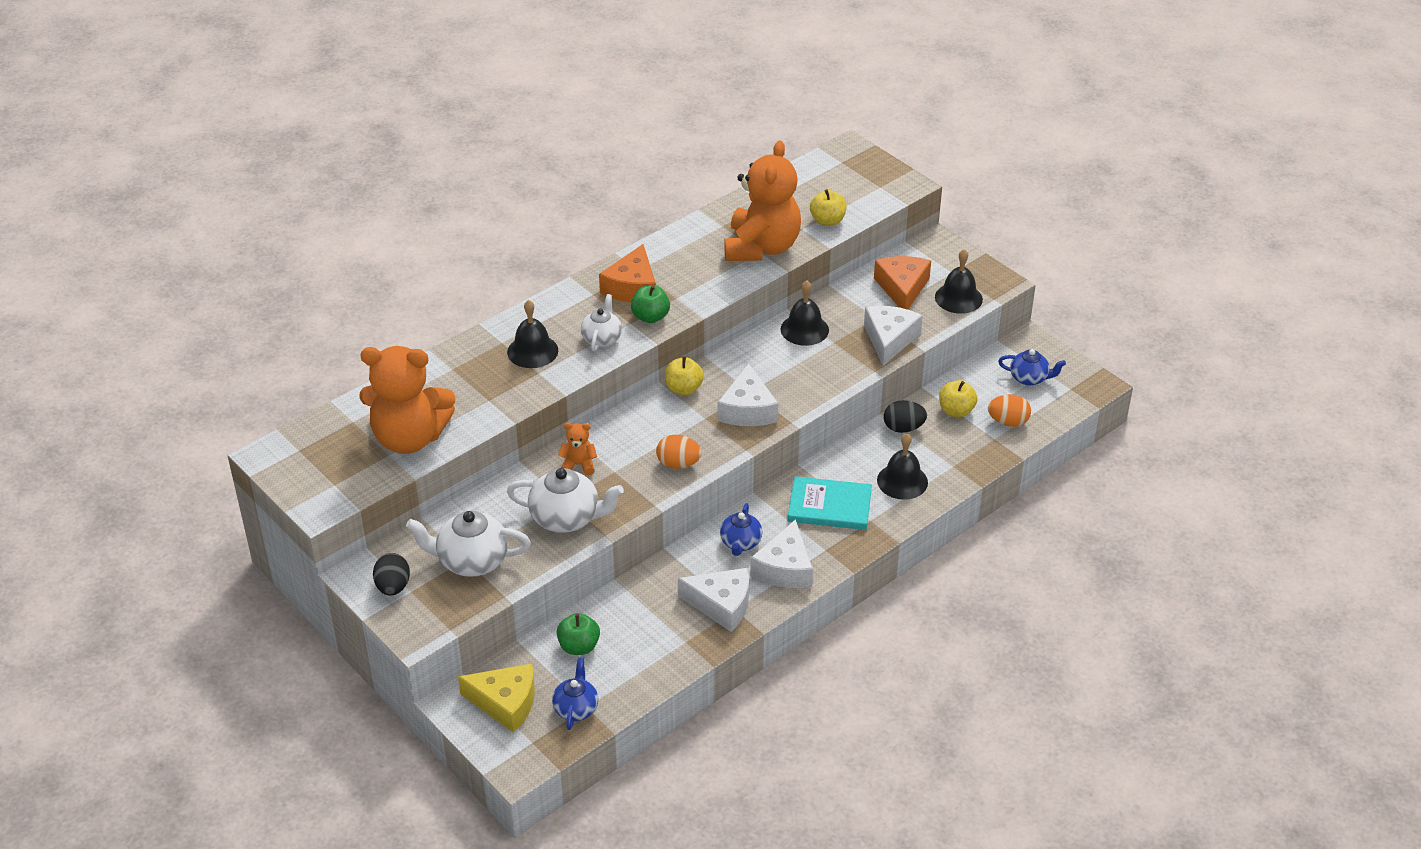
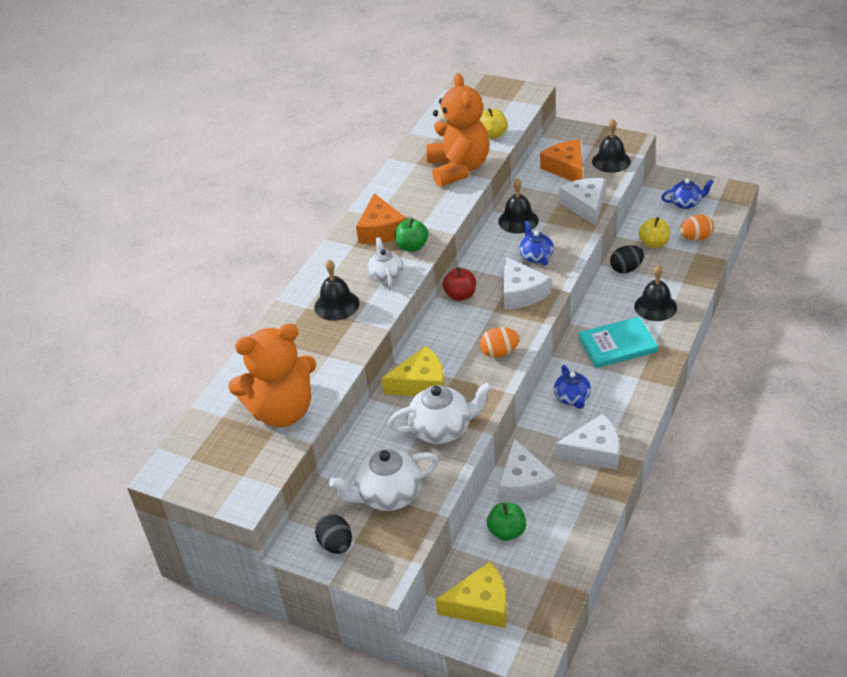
camera: 20 degrees left, 0 degrees up
(576, 708) = (542, 584): blue teapot -> blue teapot (536, 256)
(578, 465) = (421, 383): orange teddy bear -> yellow cheese
(683, 389) = (460, 295): yellow apple -> red apple
(785, 568) = (620, 404): white cheese -> white cheese (523, 483)

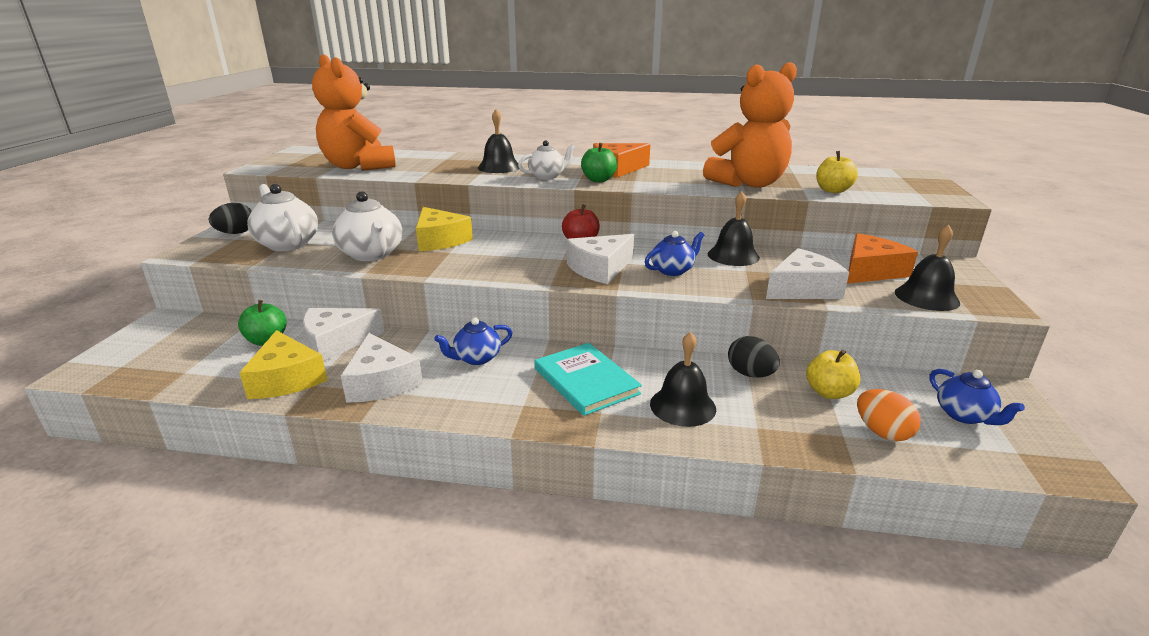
camera: 70 degrees right, 15 degrees down
(480, 605) = (172, 337): yellow cheese -> yellow cheese (286, 379)
(499, 353) = (491, 268): orange egg -> none

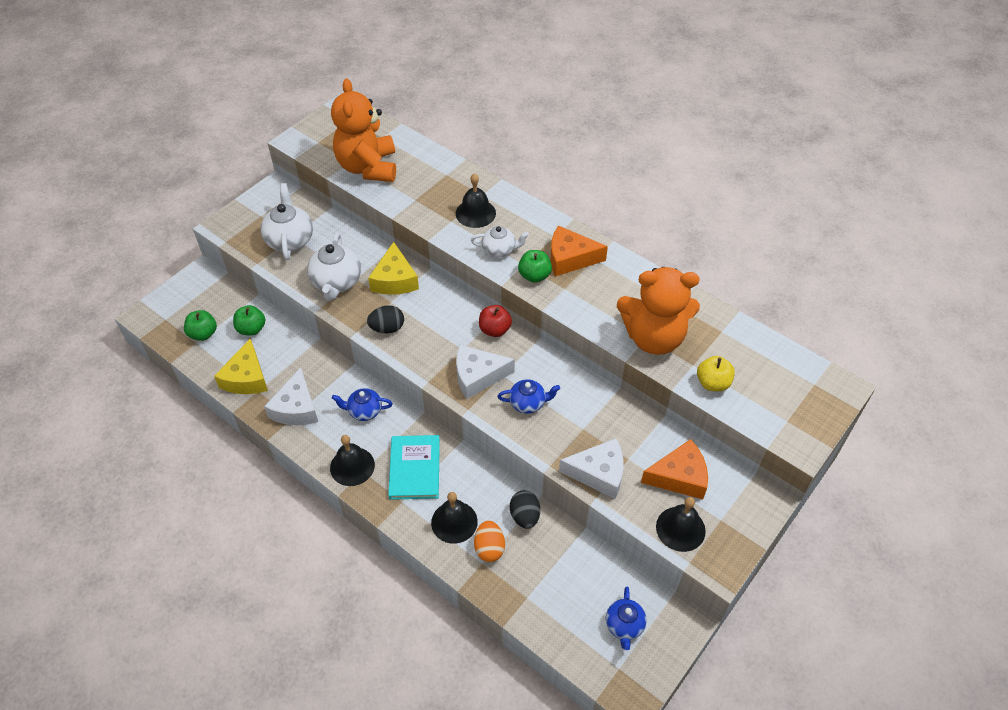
camera: 30 degrees right, 25 degrees up
(193, 362) = (203, 334): none -> green apple
(236, 233) = (264, 206): black egg -> black egg (387, 328)
(337, 342) = (291, 351): white cheese -> none
(733, 255) = (594, 404): black bell -> black bell (352, 466)
(829, 392) = (558, 559): yellow apple -> none
(882, 432) = (553, 608): orange egg -> orange egg (489, 548)

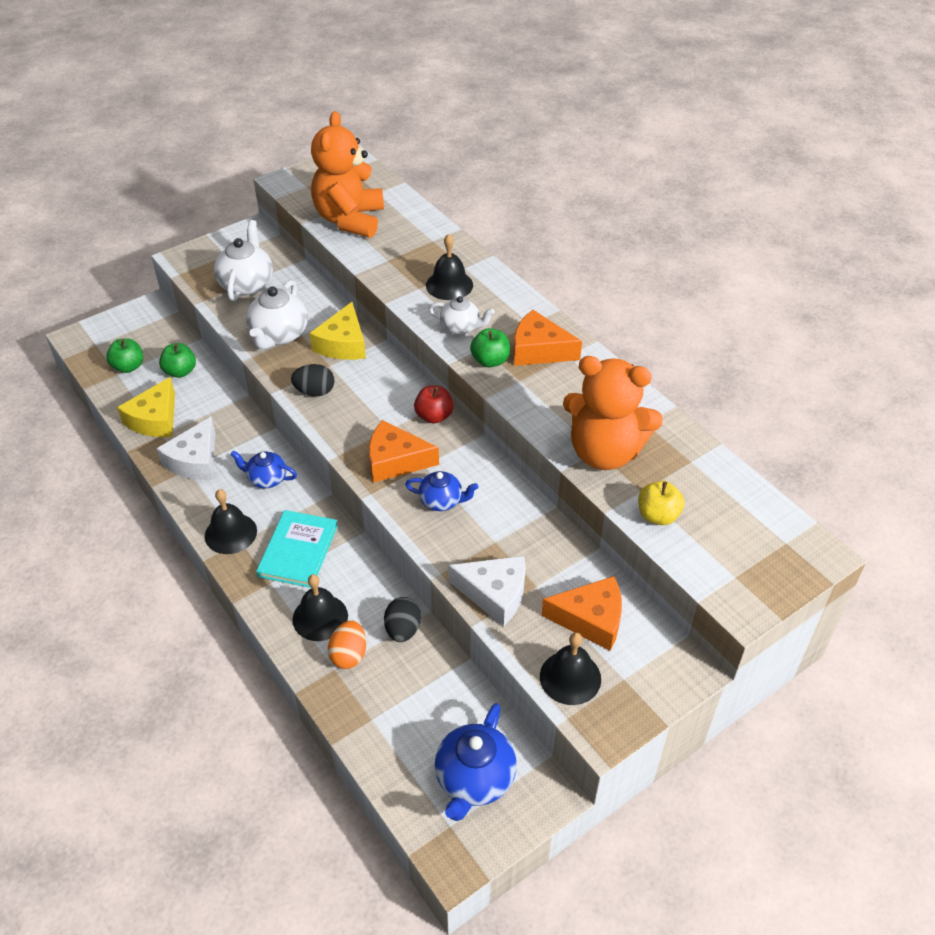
camera: 15 degrees right, 5 degrees down
(478, 376) = (395, 461): white cheese -> orange cheese
(624, 625) = (474, 779): blue teapot -> blue teapot, size x1.61

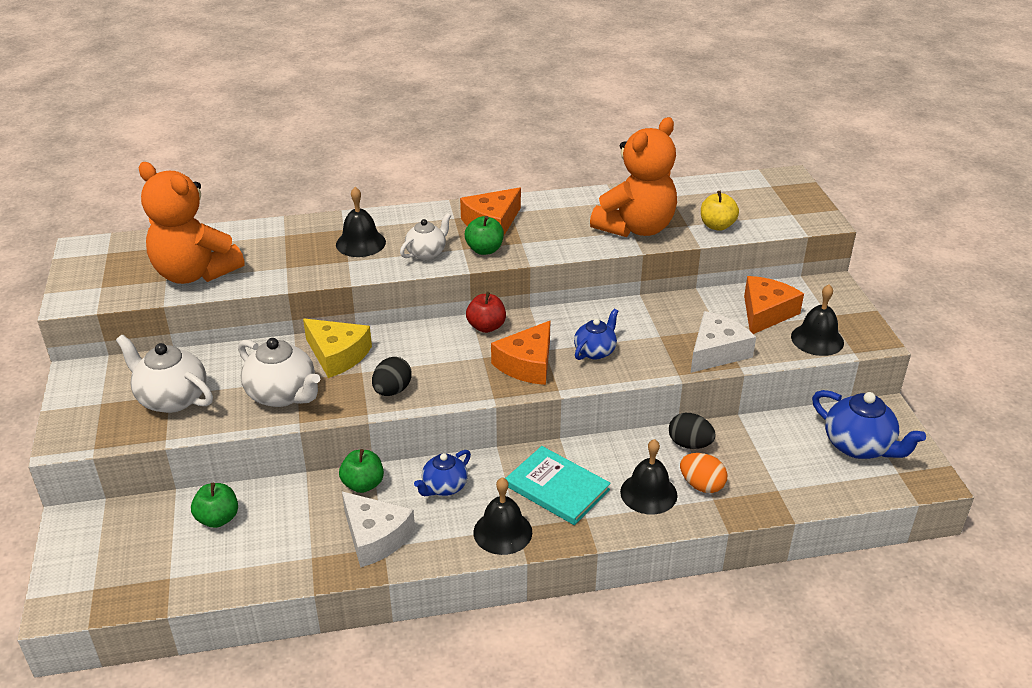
camera: 65 degrees left, 10 degrees down
(128, 367) = (166, 564): green apple -> green apple (363, 484)
(155, 419) = (281, 557): yellow cheese -> none

